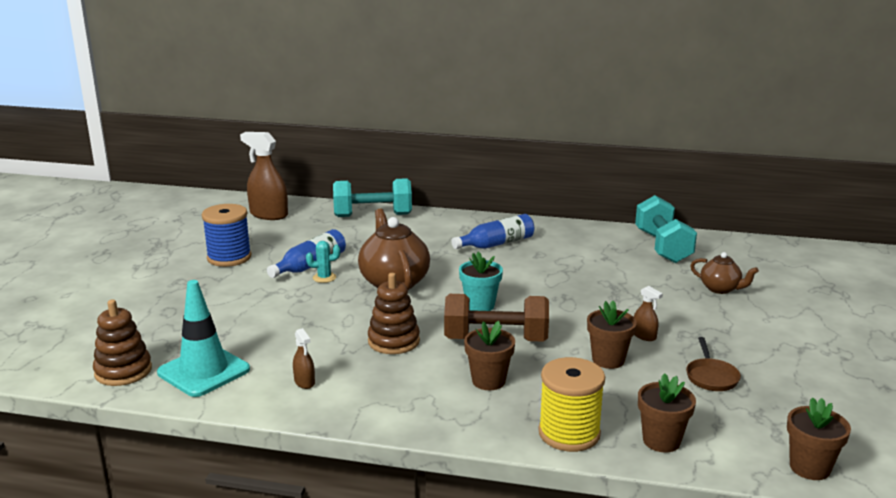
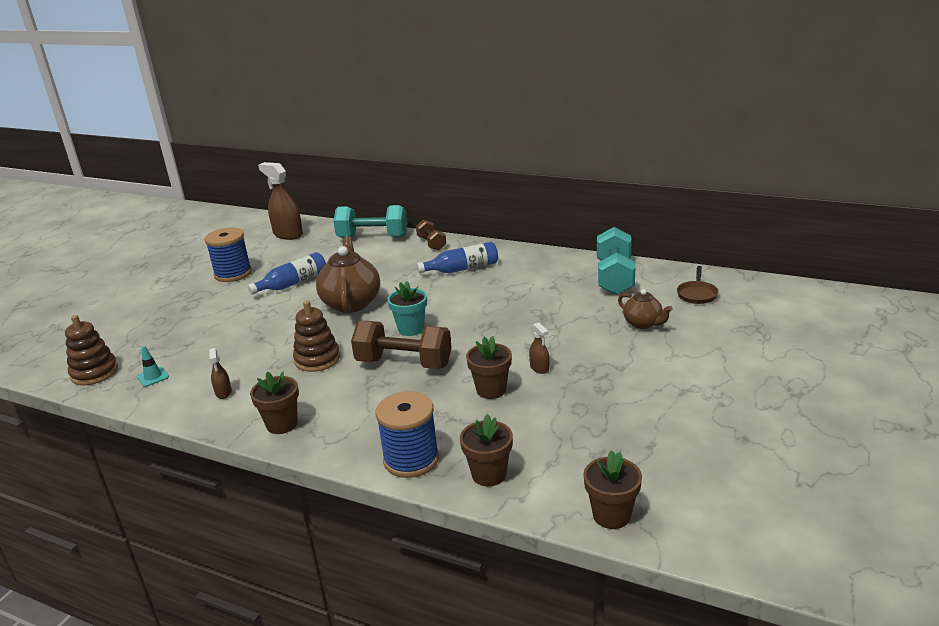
camera: 15 degrees right, 5 degrees up
(204, 371) = (153, 377): turquoise traffic cone -> turquoise traffic cone, size x0.43
(324, 278) = (297, 296): turquoise cactus -> none
(445, 220) = (431, 243): none -> brown dumbbell
(488, 381) = (373, 403): brown flower pot -> brown flower pot (282, 424)
(569, 433) = (411, 460): yellow spool -> blue spool
(711, 377) = (576, 414): brown pan -> brown pan (697, 294)

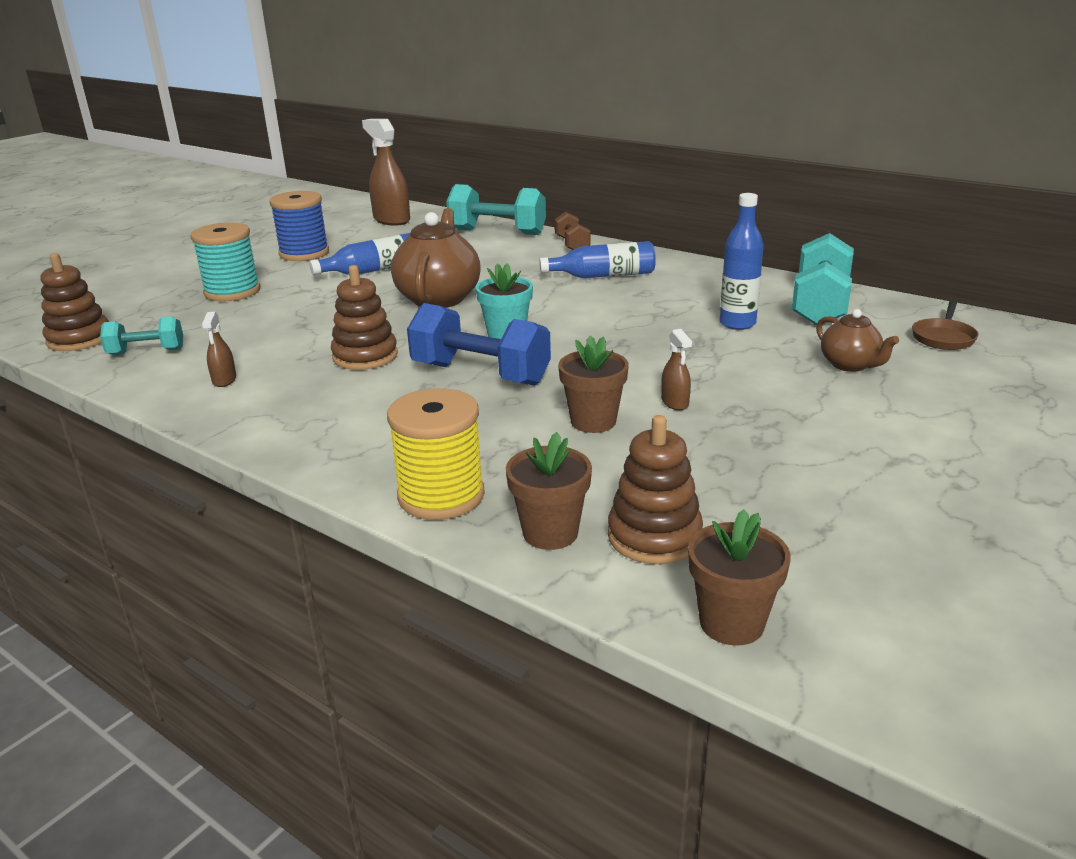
camera: 10 degrees right, 0 degrees up
(153, 377) = (146, 352): turquoise traffic cone -> turquoise dumbbell
(193, 316) = (232, 292): none -> turquoise spool
(282, 424) = (281, 427): brown flower pot -> none
(404, 363) = (480, 374): brown dumbbell -> blue dumbbell
(411, 460) = (441, 496): blue spool -> yellow spool
(552, 466) = (654, 536): none -> brown stacking toy
(564, 299) = (737, 324): none -> blue bottle

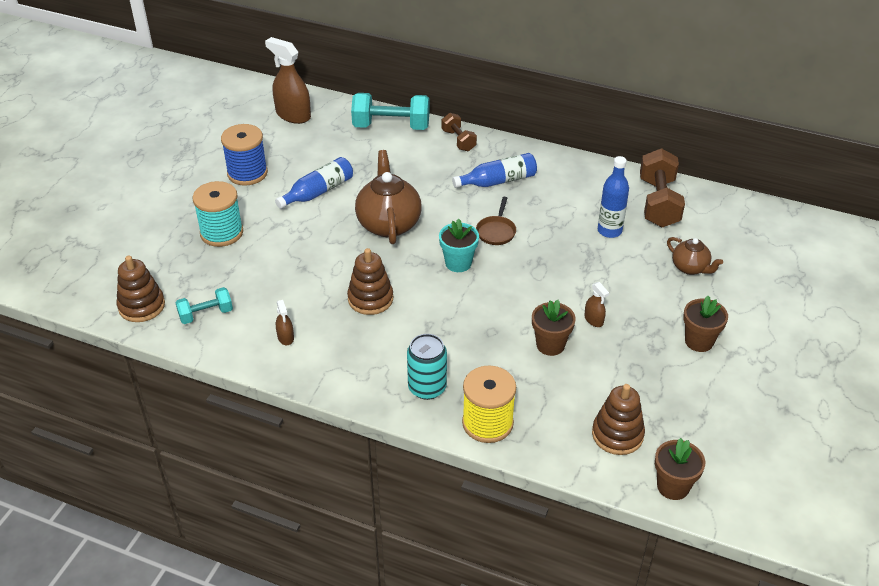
camera: 15 degrees left, 15 degrees up
(376, 447) = (427, 388): none -> turquoise can
(480, 374) = (459, 308): blue dumbbell -> none
(550, 533) = (561, 441): brown flower pot -> brown flower pot (699, 341)
(820, 305) = (658, 203): turquoise dumbbell -> brown dumbbell
(943, 337) = (742, 231): brown pan -> brown pan (496, 231)

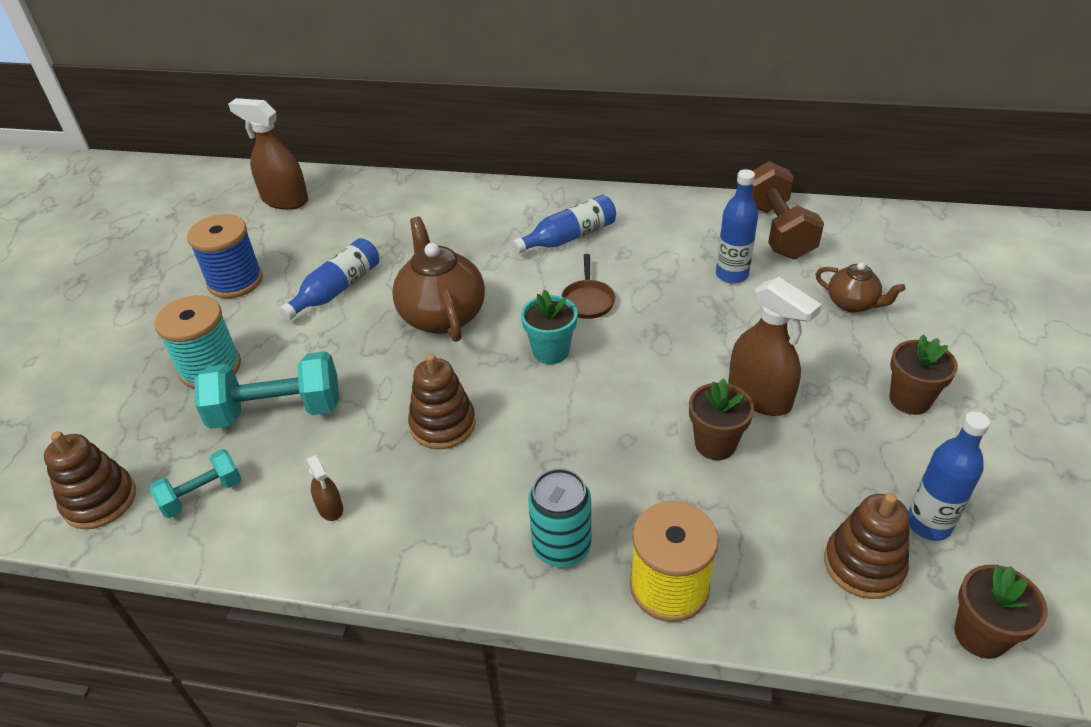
camera: 10 degrees left, 0 degrees up
(391, 126) = (414, 194): turquoise dumbbell -> turquoise dumbbell (277, 411)
(458, 140) = (504, 197): brown dumbbell -> none
(594, 320) = (759, 396): brown spray bottle -> brown spray bottle, size x2.08
(672, 420) = (928, 524): none -> blue bottle

